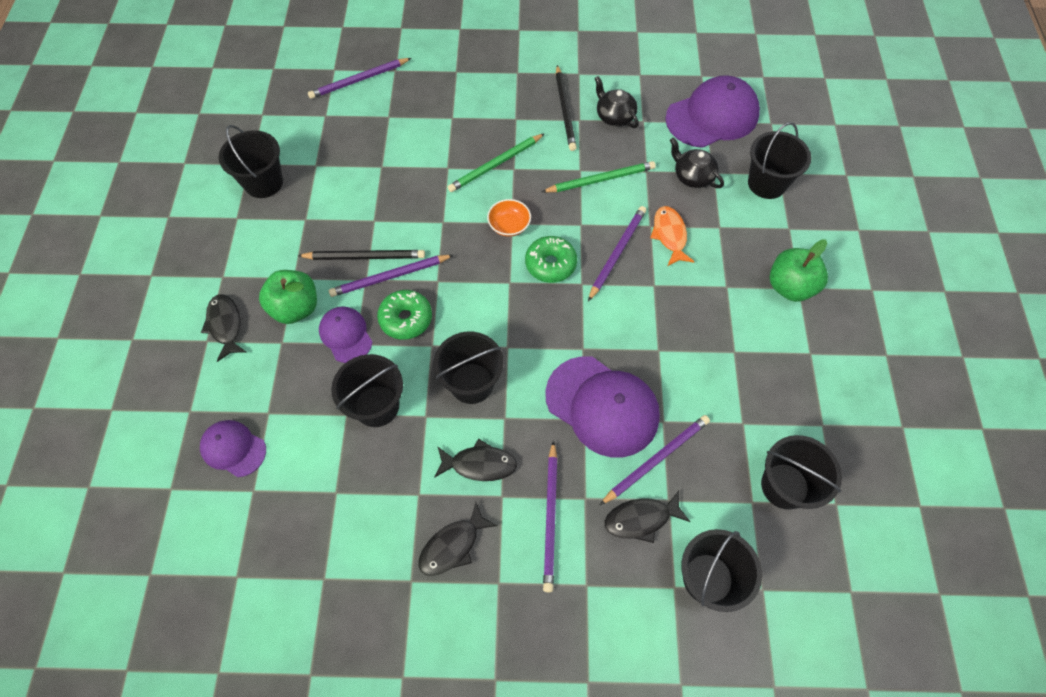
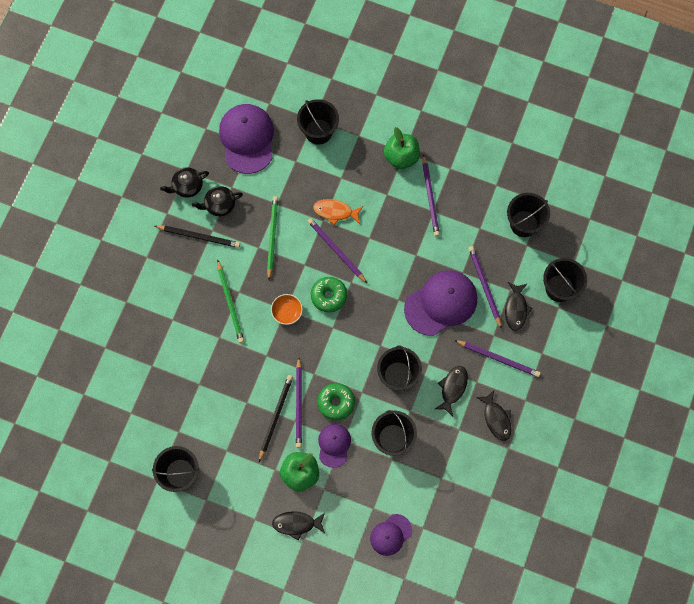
camera: 70 degrees left, 10 degrees up
(346, 335) = (334, 445): purple cap -> purple cap turned 105 degrees clockwise
(359, 80) = (104, 378): purple pencil -> purple pencil (430, 197)
(692, 176) = (294, 176): black teapot -> black teapot (187, 186)

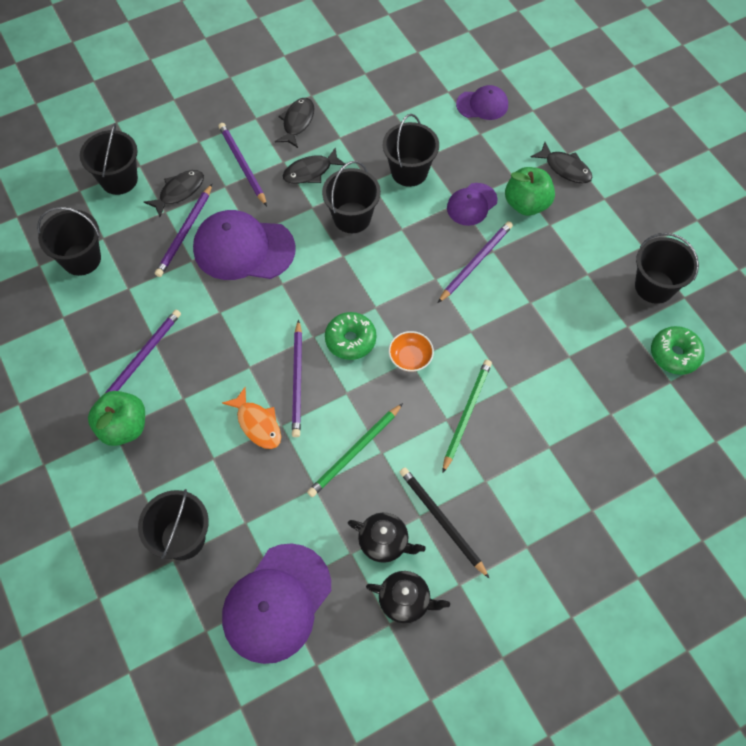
camera: 140 degrees left, 10 degrees down
(275, 416) = (510, 268): black pencil -> none
(336, 403) = (436, 237): green donut -> green donut (674, 354)

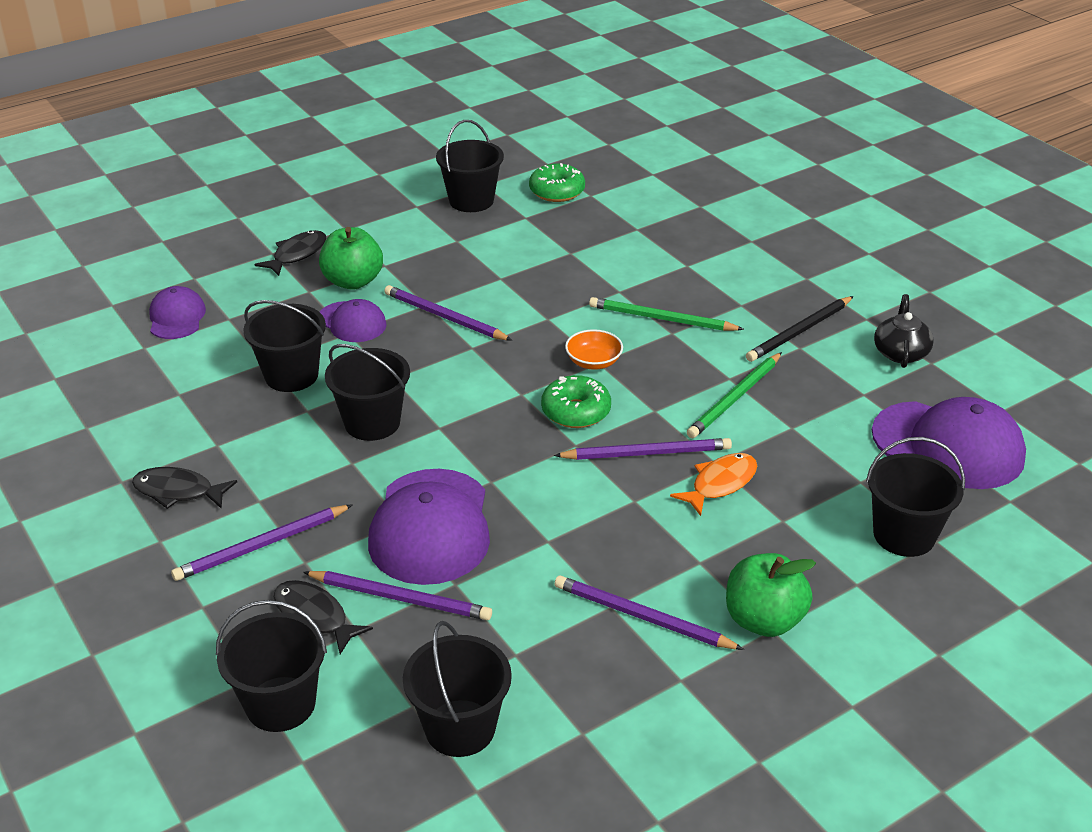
camera: 95 degrees left, 25 degrees down
(310, 171) = (283, 469): black fish -> none
(355, 452) = (735, 398): green pencil -> green pencil turned 90 degrees clockwise
(384, 542) = (840, 370): black teapot -> none

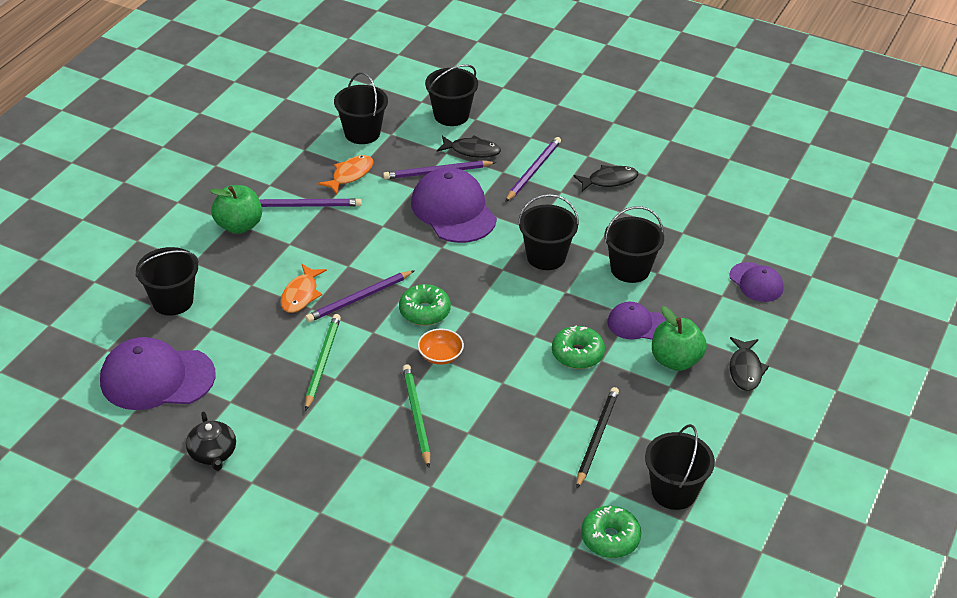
camera: 150 degrees right, 5 degrees up
(444, 317) = (577, 354): purple pencil -> green donut
(538, 647) = (350, 175): none -> orange fish
(661, 319) = (416, 416): green pencil -> green pencil turned 90 degrees counterclockwise
(799, 332) = (301, 445): black pencil -> black pencil (597, 437)

